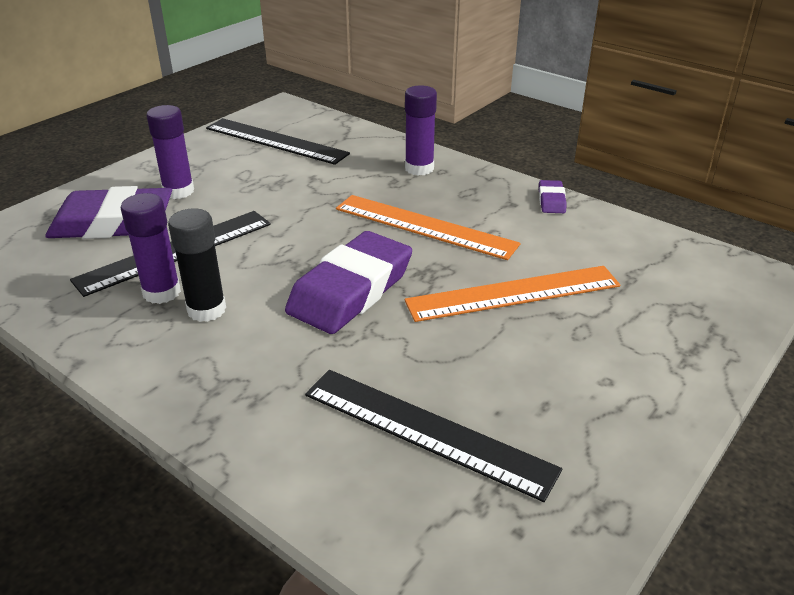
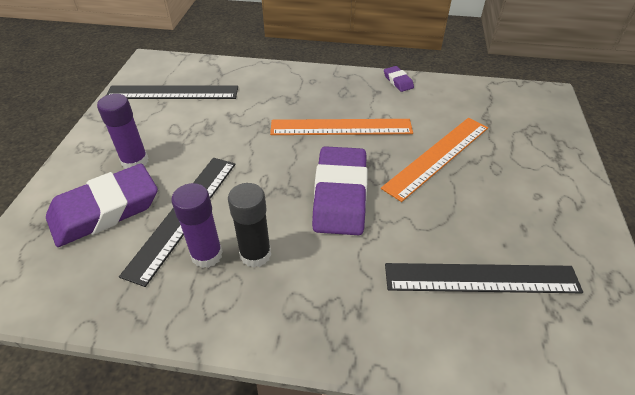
camera: 30 degrees left, 10 degrees up
(419, 168) = (296, 83): purple glue stick -> none

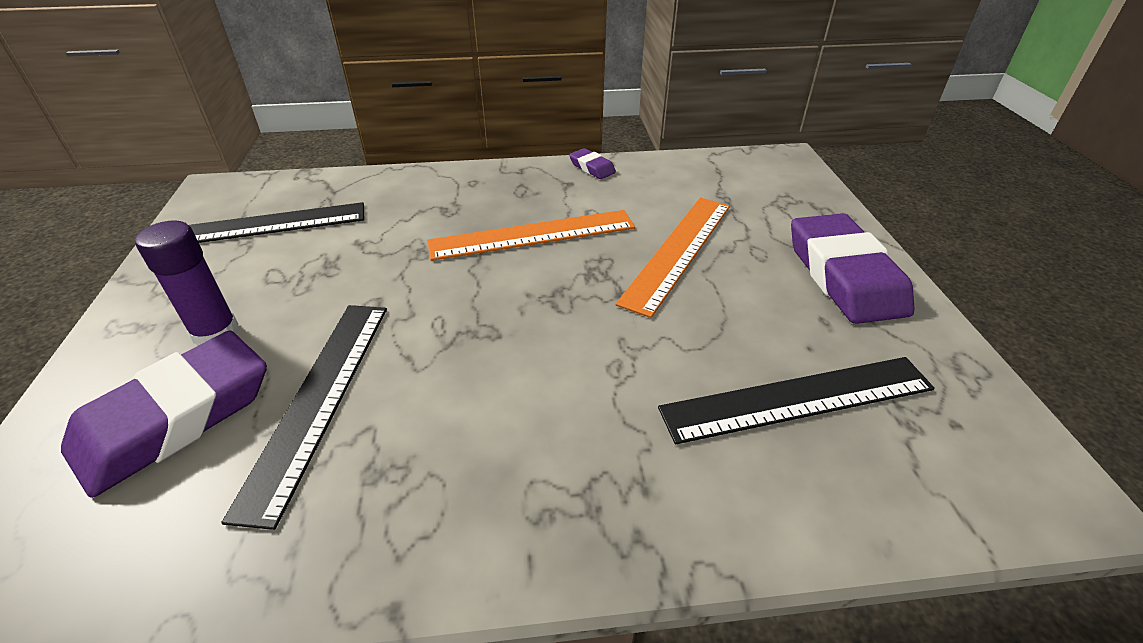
camera: 15 degrees left, 5 degrees down
(207, 255) = (373, 453): purple glue stick -> none
(255, 254) = (455, 435): black glue stick -> none
(340, 195) = (560, 324): purple eraser -> purple eraser (844, 276)

